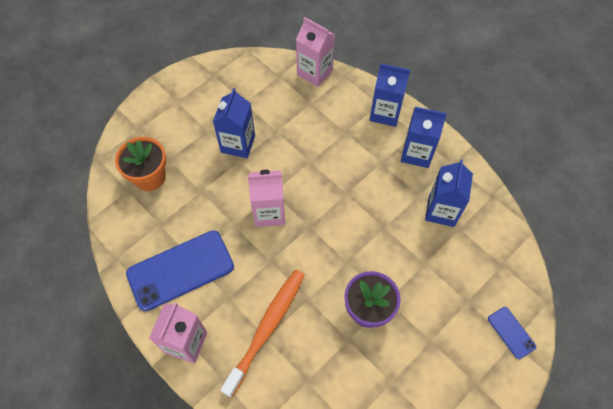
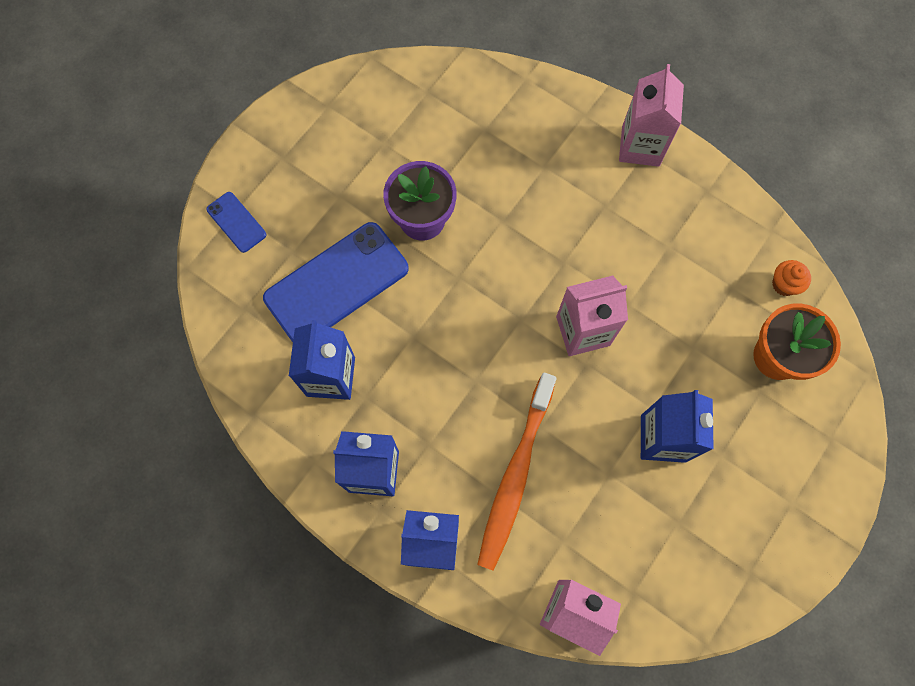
camera: 170 degrees right, 10 degrees up
(124, 220) = (784, 284): none -> orange cupcake
(180, 270) = (679, 230): blue phone -> blue phone (336, 283)
(267, 328) = (546, 177): orange toothbrush -> orange toothbrush (515, 475)

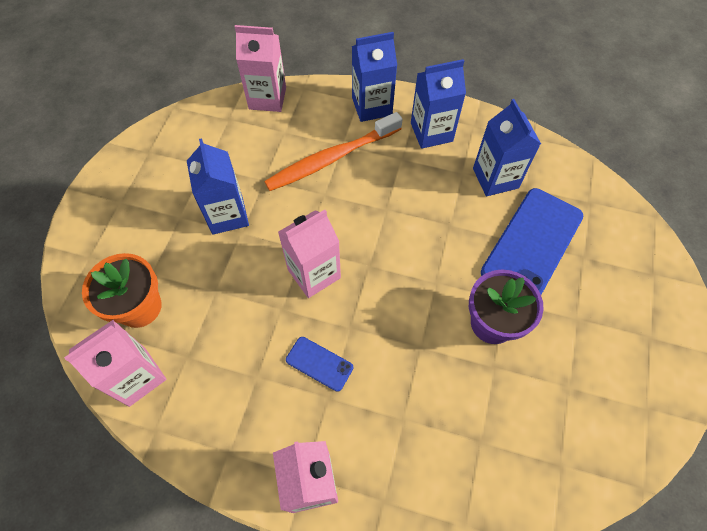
camera: 160 degrees right, 10 degrees down
(236, 222) = (645, 265): blue phone -> blue phone (319, 363)
(515, 475) = (331, 158): orange toothbrush -> orange toothbrush turned 120 degrees counterclockwise
(784, 284) = (137, 377): orange cupcake -> pink carton

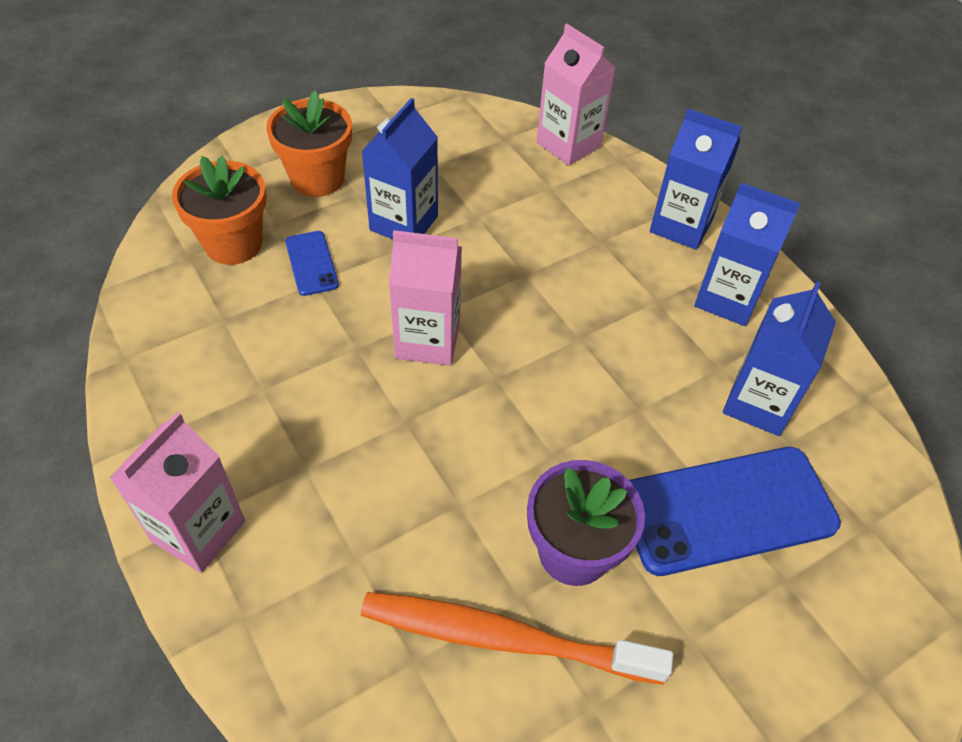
camera: 40 degrees right, 10 degrees down
(137, 377) = (164, 301): pink carton -> none
(144, 226) = (317, 178): none -> orange flower pot
(319, 363) = (335, 428): blue phone -> blue phone (311, 263)
(331, 158) = (573, 246): orange toothbrush -> orange toothbrush (504, 638)

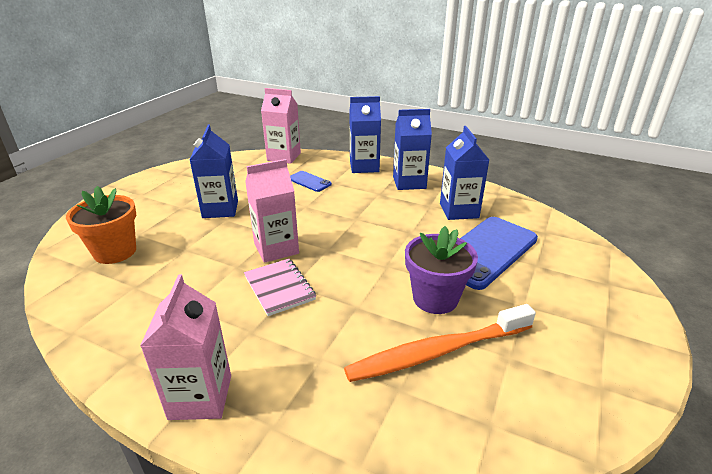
camera: 30 degrees left, 20 degrees down
(311, 263) = (176, 243): blue phone -> blue phone (309, 181)
(317, 178) = (151, 208): orange flower pot -> none
(384, 415) = (279, 288): none -> pink notebook

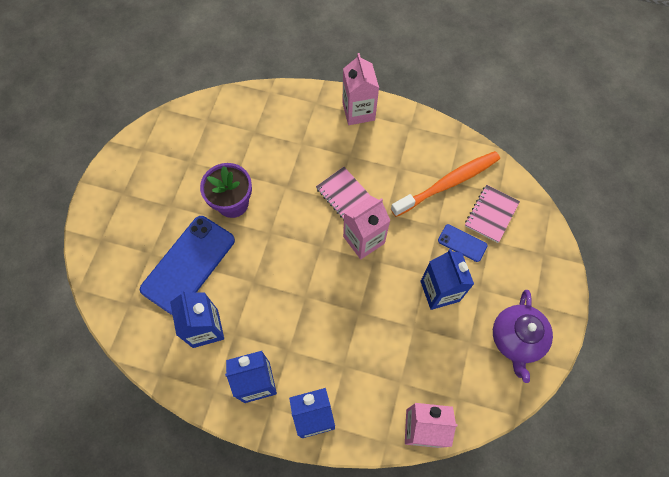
camera: 170 degrees right, 35 degrees up
(115, 252) = (491, 214): orange flower pot -> pink notebook
(177, 181) = (516, 339): none -> purple teapot
(309, 181) = (370, 365): blue phone -> blue phone (462, 243)
(437, 352) = (232, 158): orange toothbrush -> orange toothbrush (448, 183)

